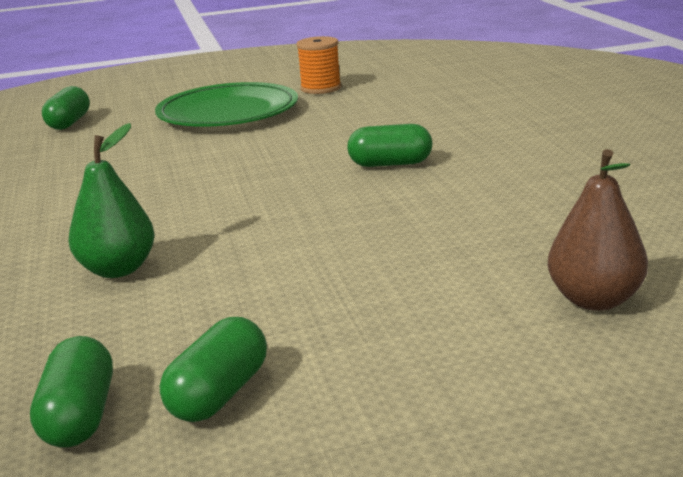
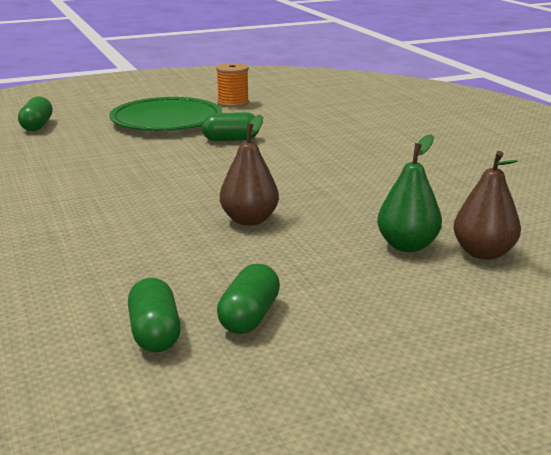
camera: 10 degrees left, 0 degrees up
(118, 269) = (134, 236): green pear -> green pear (407, 246)
(277, 247) = (249, 220): none -> brown pear
(390, 164) = (309, 161): green capsule -> green capsule (231, 139)

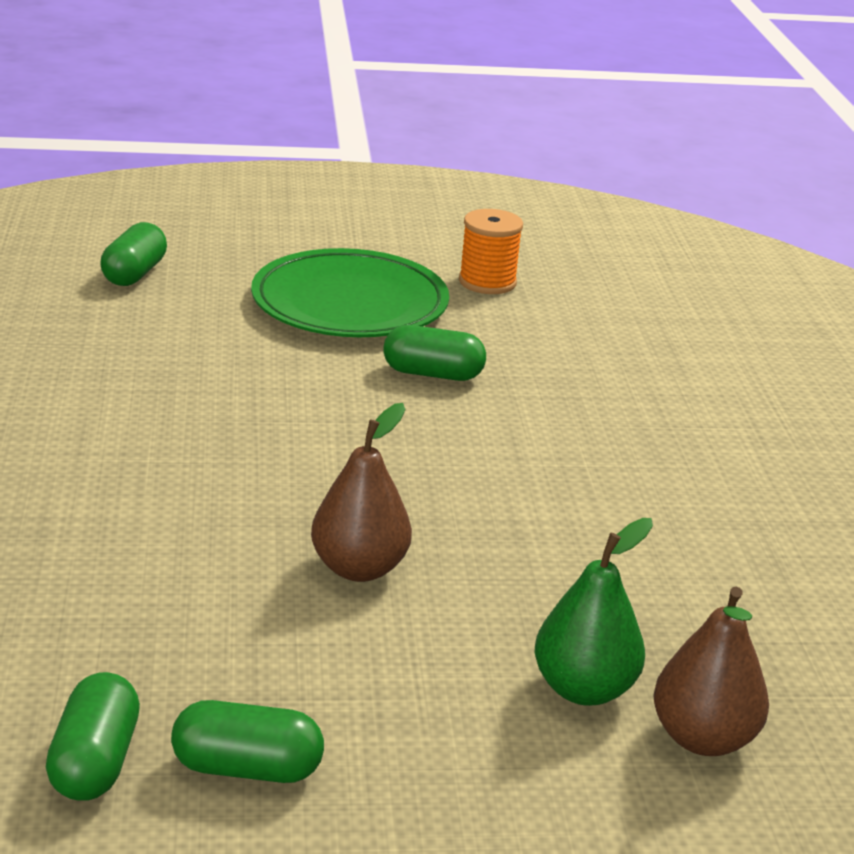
camera: 15 degrees right, 5 degrees up
(249, 317) = (247, 768): green capsule -> green capsule turned 60 degrees clockwise

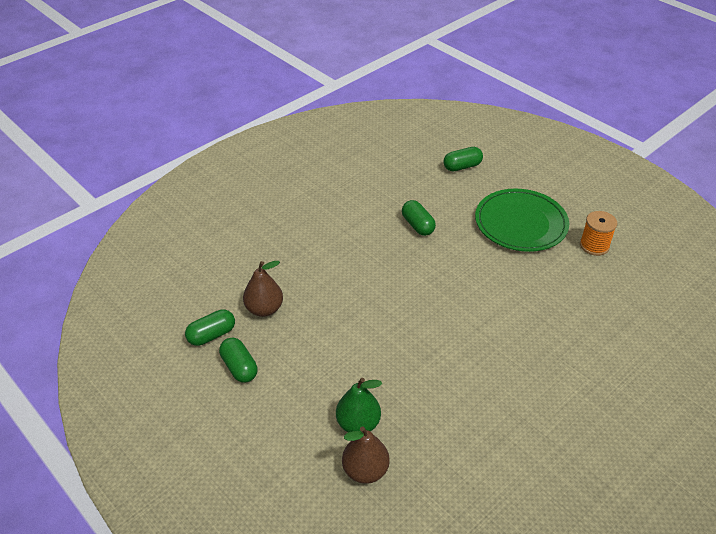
camera: 55 degrees right, 15 degrees up
(359, 568) = (360, 330): brown pear -> brown pear (264, 309)
(432, 374) = (502, 274): green capsule -> green capsule (417, 225)

